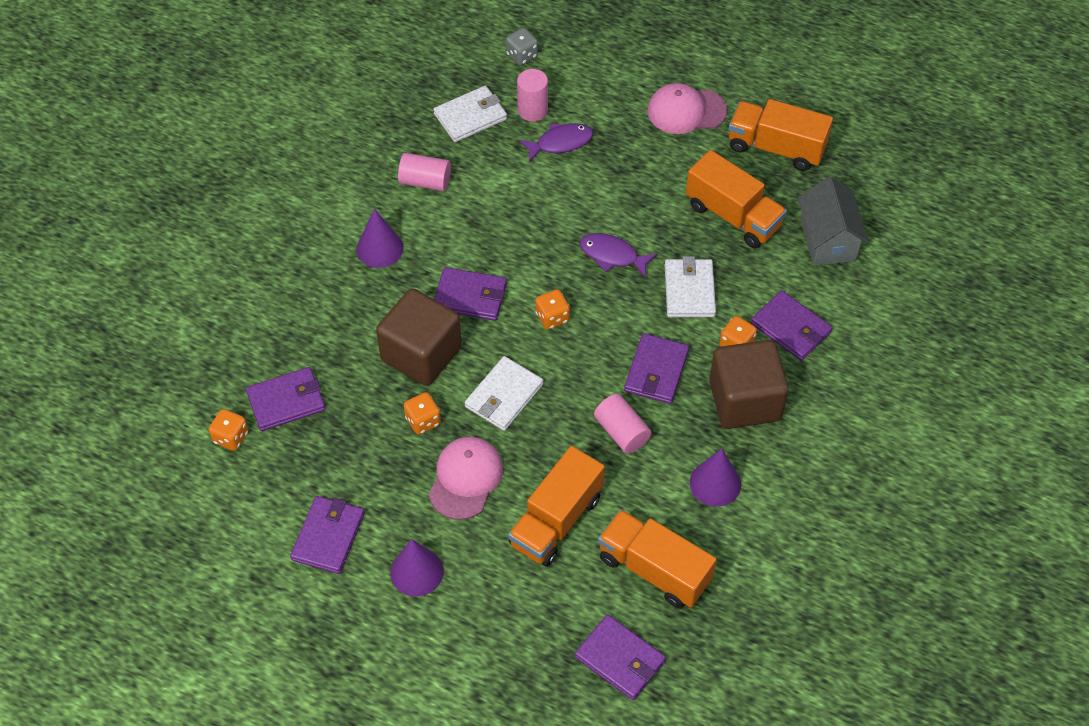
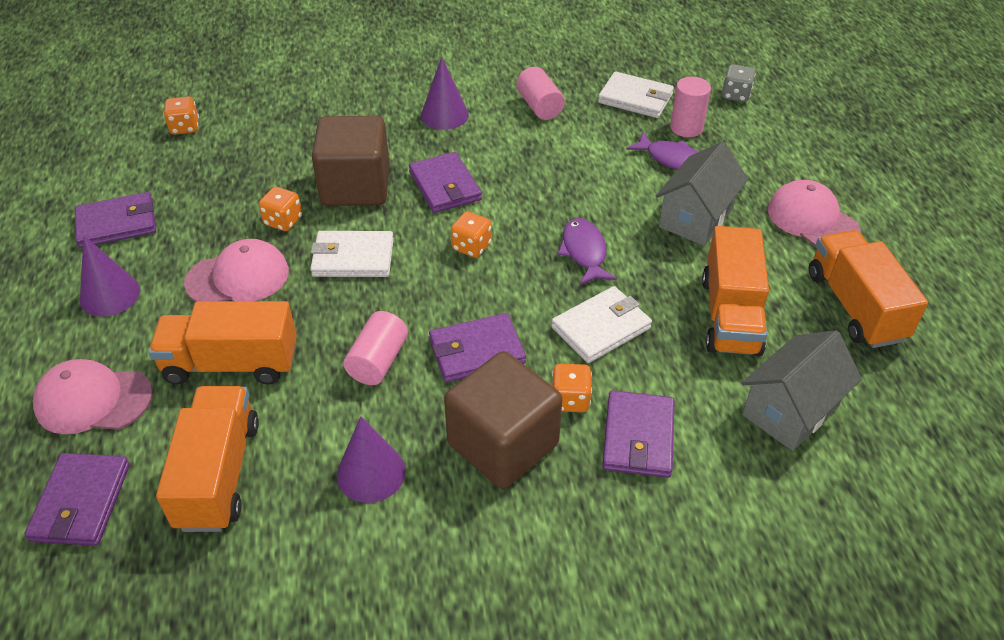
camera: 55 degrees right, 10 degrees down
(286, 401) = (243, 138): purple wallet -> none
(526, 621) = (93, 400): none -> pink cap
(631, 171) = (696, 218): none -> grey house

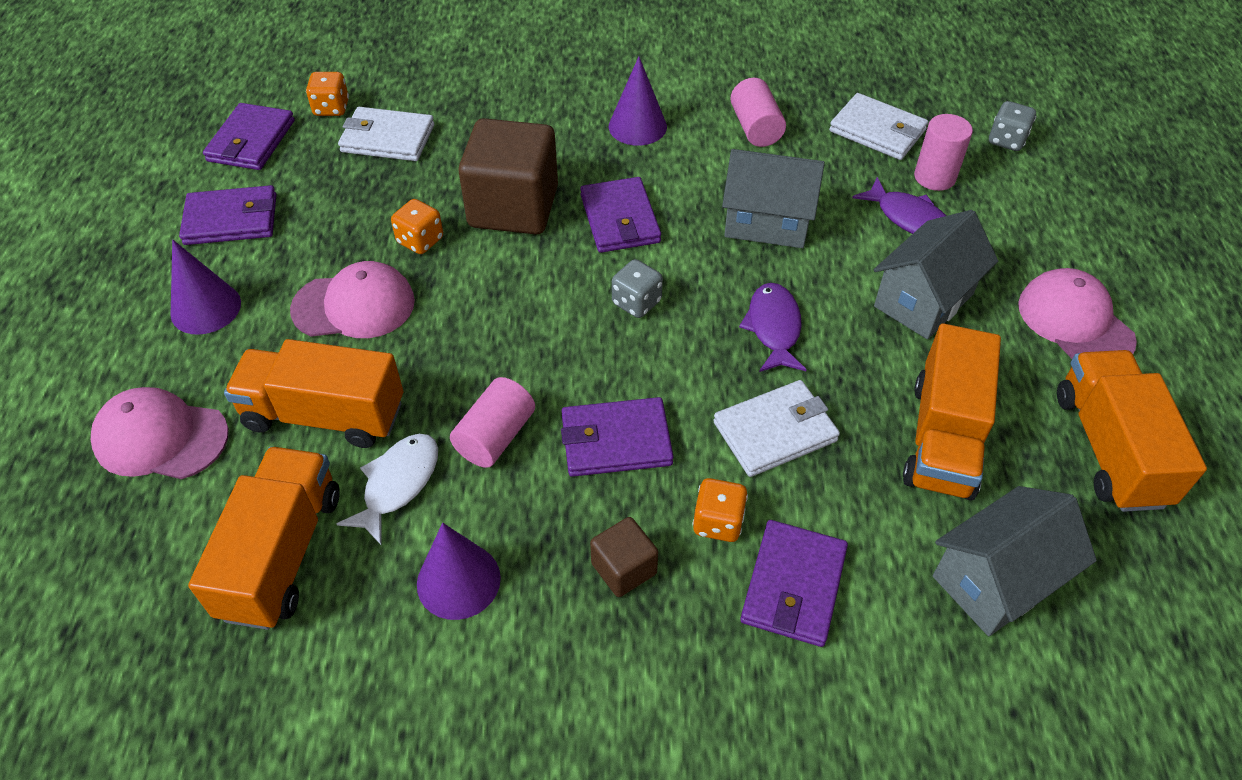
camera: 10 degrees right, 5 degrees up
(81, 502) = (122, 564): purple wallet -> purple wallet (251, 141)
(305, 408) = (398, 484): none -> white fish
(353, 258) = (492, 298): white wallet -> white wallet (387, 138)
(471, 247) = (636, 302): orange dice -> grey dice
(503, 444) = (624, 568): brown cube -> brown cube, size x0.48
(563, 175) = (767, 222): none -> grey house

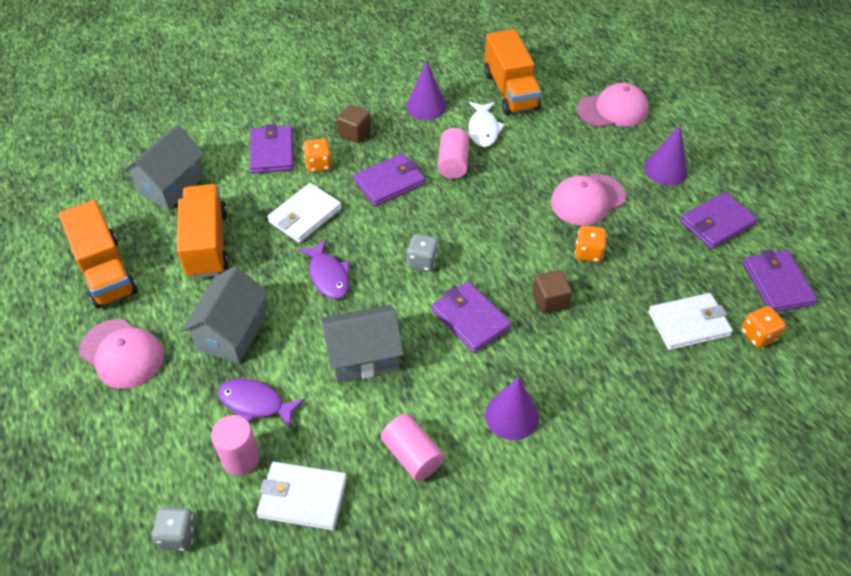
camera: 155 degrees right, 0 degrees up
(324, 415) = (546, 144): orange truck -> none
(513, 207) = (550, 300): brown cube -> brown cube, size x0.48

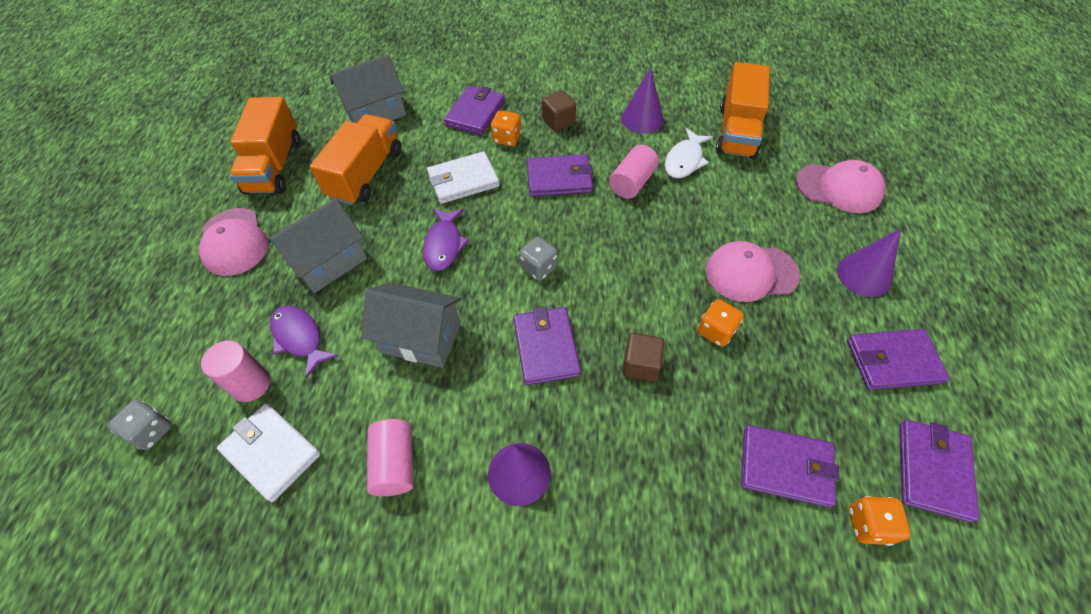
camera: 30 degrees right, 5 degrees up
(688, 324) = (786, 467): white wallet -> purple wallet

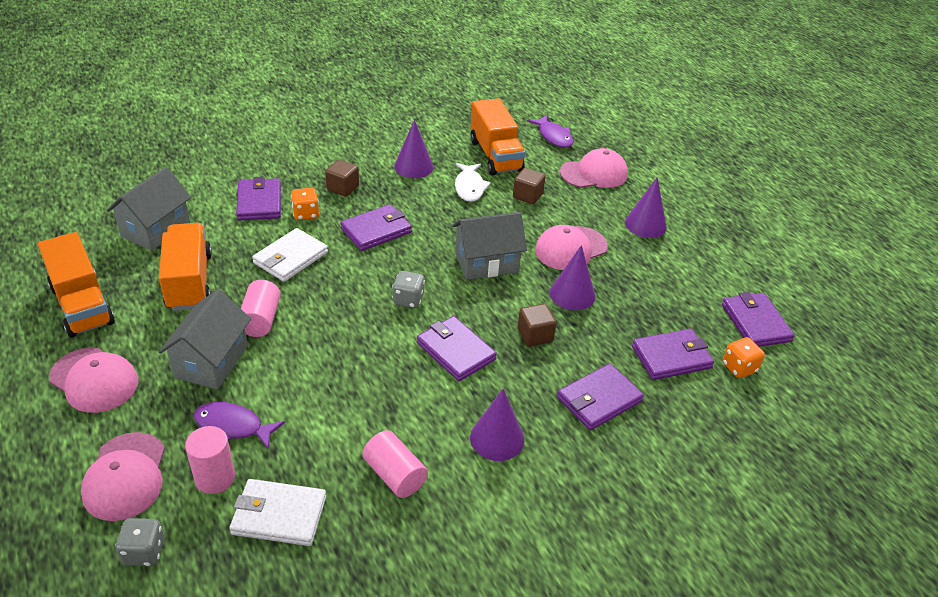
camera: 35 degrees left, 15 degrees down
(191, 347) = (125, 476): none -> pink cap
(420, 338) = (346, 384): grey house -> grey house (486, 263)
(444, 245) = (312, 311): purple fish -> purple fish (553, 137)
(632, 183) = (439, 215): pink cylinder -> pink cylinder (260, 320)
(716, 331) = (572, 294): orange dice -> purple cone
(742, 191) = (527, 196): none -> brown cube
(893, 361) = (695, 270): purple wallet -> purple wallet (599, 399)

